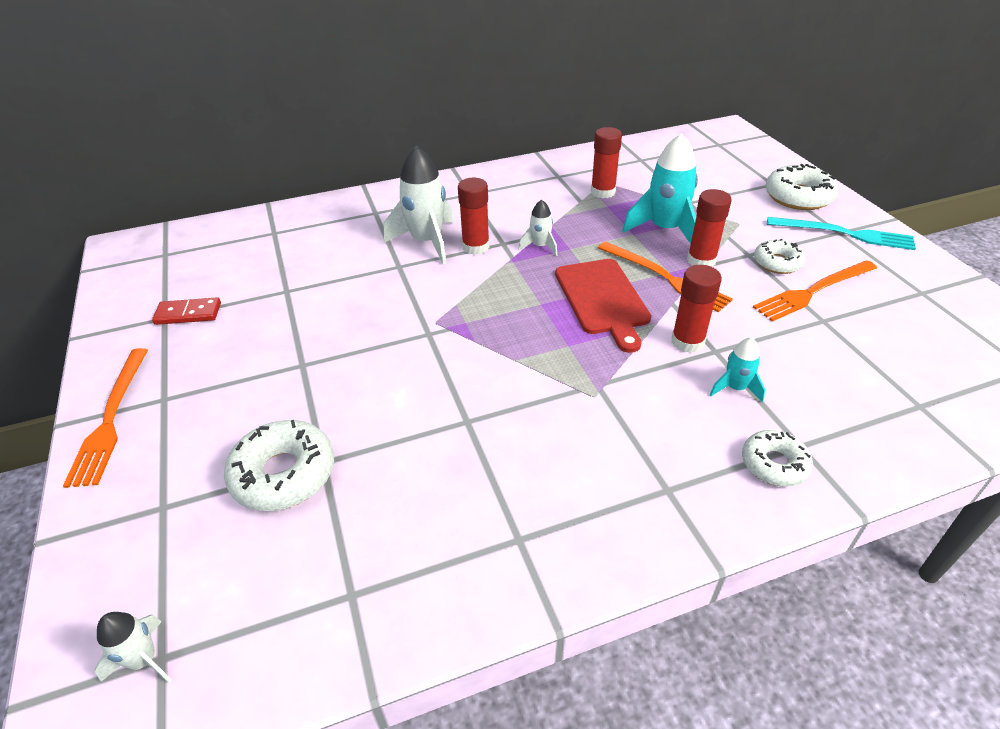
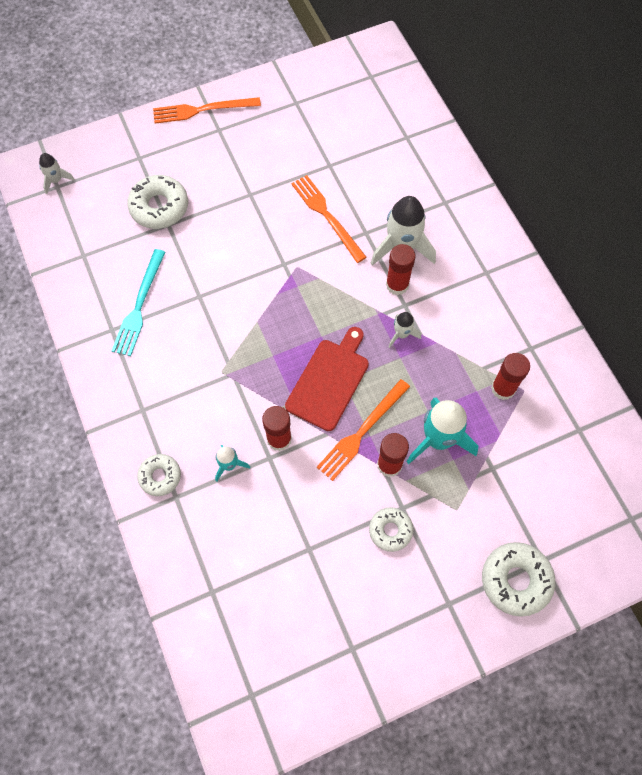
camera: 85 degrees right, 25 degrees up
(188, 313) = (300, 115): red domino -> none
(602, 299) = (329, 381): red cutting board -> red cutting board turned 135 degrees clockwise
(813, 291) = (348, 551): orange fork -> orange fork (326, 216)
(844, 234) = (446, 608): turquoise fork -> turquoise fork (139, 306)

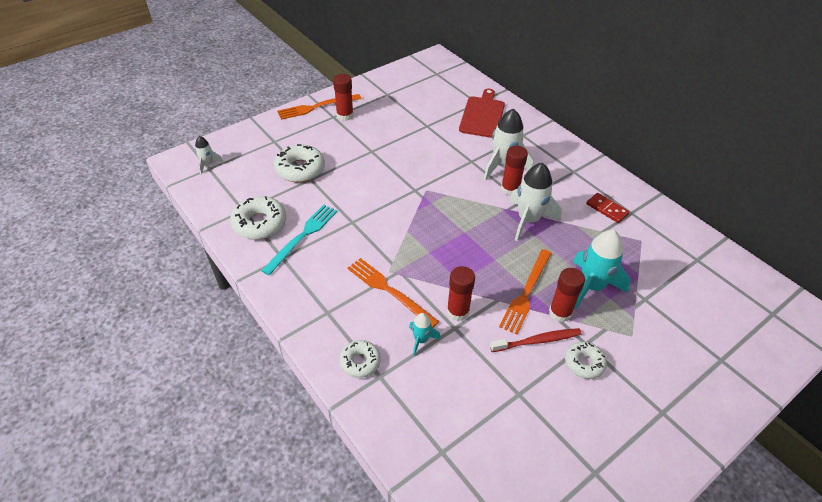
camera: 15 degrees left, 20 degrees down
(139, 306) = (302, 236): turquoise fork -> turquoise fork turned 150 degrees counterclockwise
(326, 216) = (437, 155): orange fork -> orange fork (389, 291)
(329, 381) = (483, 262): red cutting board -> red cutting board (482, 115)
(351, 493) = (537, 341): none -> red toothbrush
(401, 334) = (528, 220): white rocket -> white rocket, size x1.95
(503, 337) = (607, 209): none -> red domino
(503, 388) = (624, 242): red glue stick -> red glue stick (345, 115)
(515, 580) = (709, 380): white donut -> white donut (259, 223)

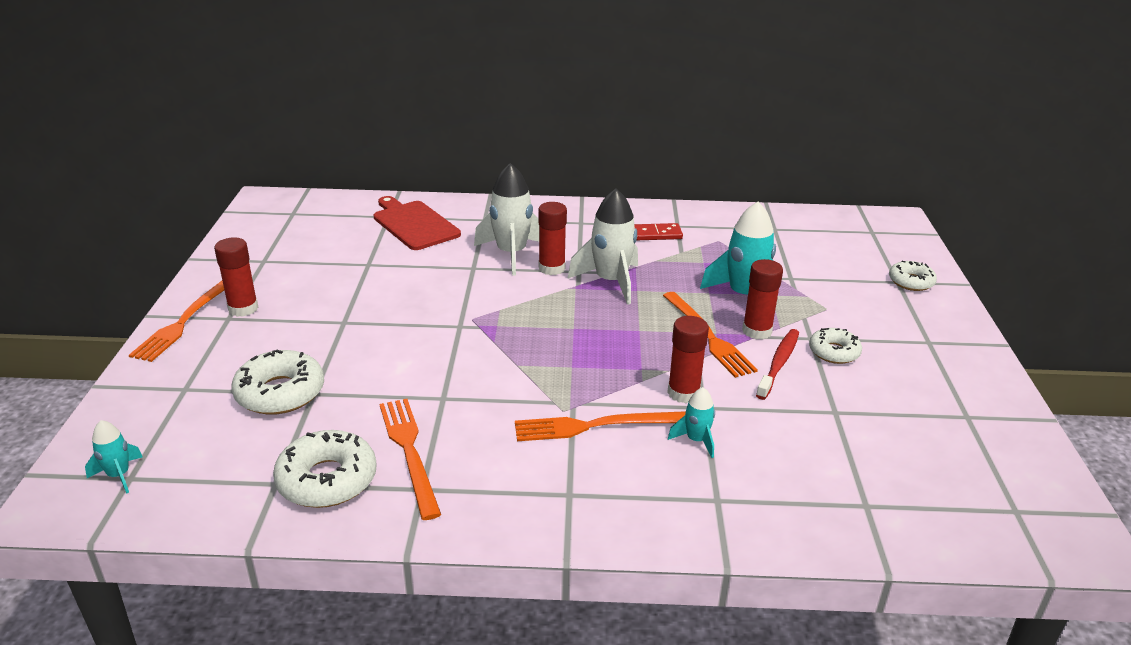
camera: 50 degrees left, 15 degrees down
(207, 164) = (119, 475): white rocket -> turquoise rocket
(302, 236) = (409, 452): turquoise fork -> orange fork
(360, 362) = (679, 505): white donut -> white donut (911, 282)

